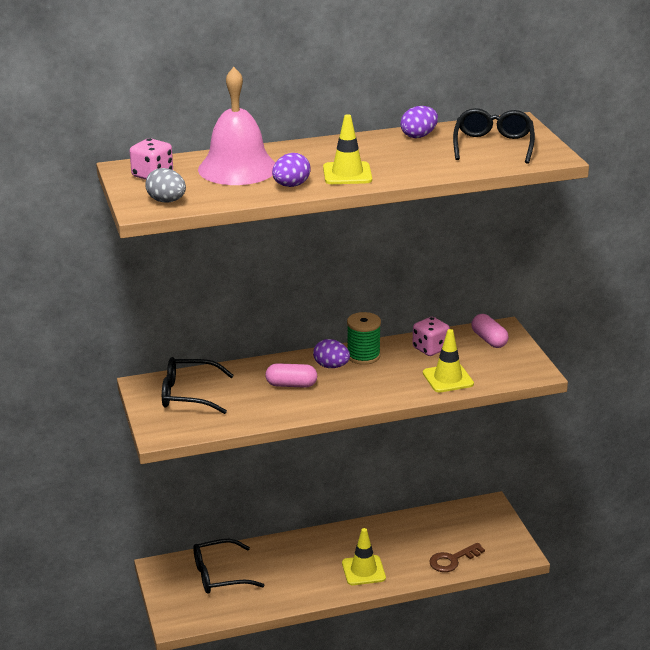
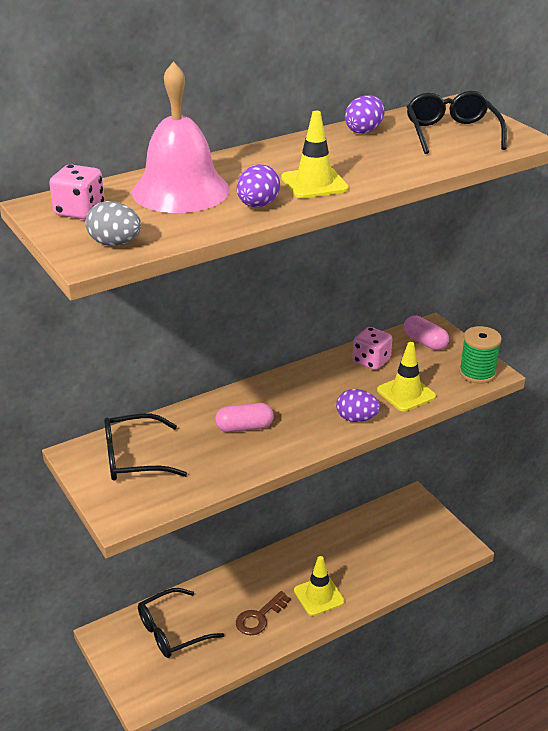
camera: 15 degrees left, 5 degrees up
(331, 366) = (278, 397): purple egg -> purple egg (356, 418)
(363, 356) = (306, 380): green spool -> green spool (477, 373)
(452, 560) = (401, 566): brown key -> brown key (259, 617)

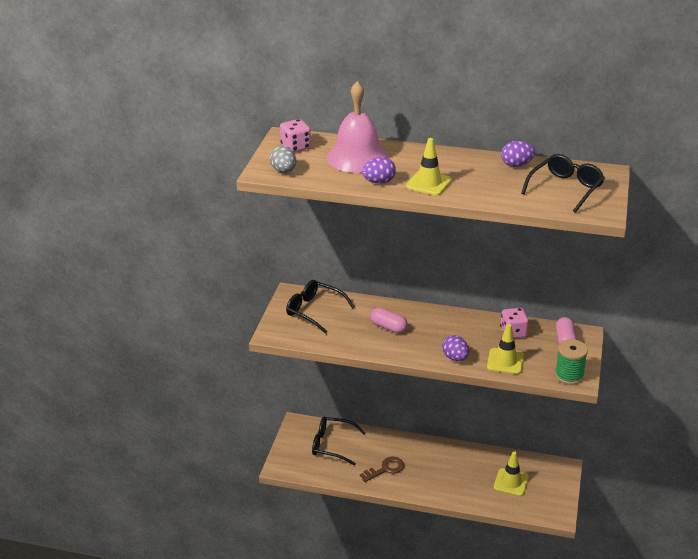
camera: 45 degrees right, 0 degrees up
(259, 617) = (385, 469): brown key -> brown key turned 150 degrees clockwise
(319, 596) = (432, 481): yellow traffic cone -> yellow traffic cone (511, 482)

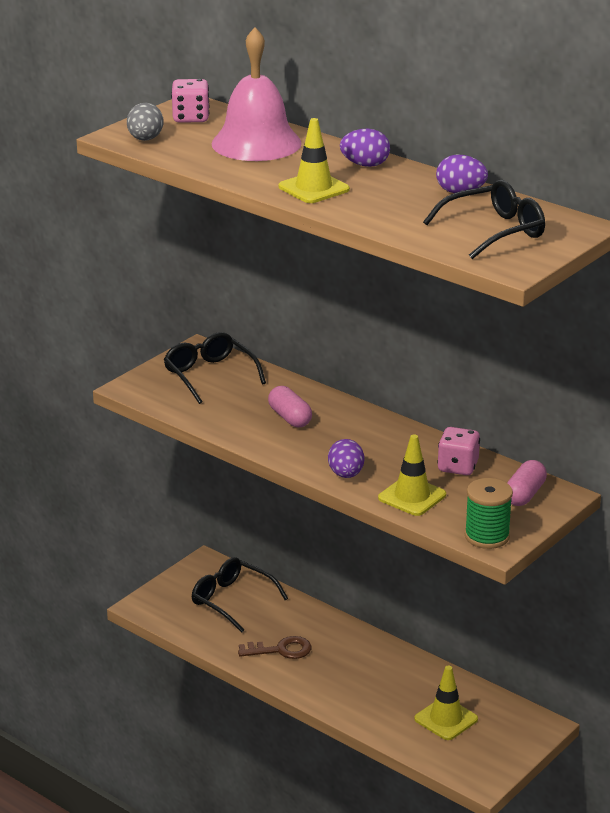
camera: 25 degrees right, 5 degrees down
(379, 182) = (250, 174): purple egg -> purple egg (365, 165)

